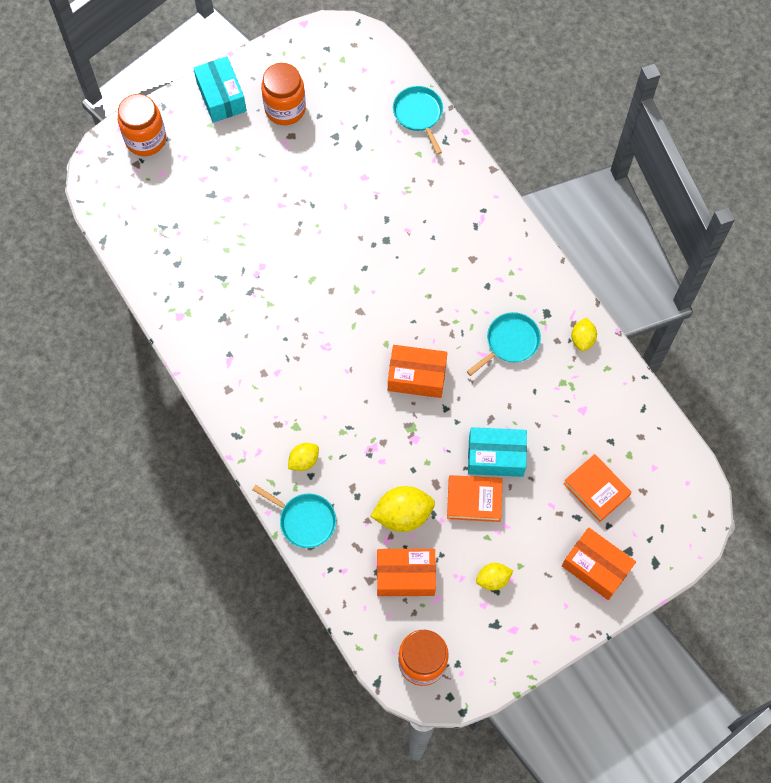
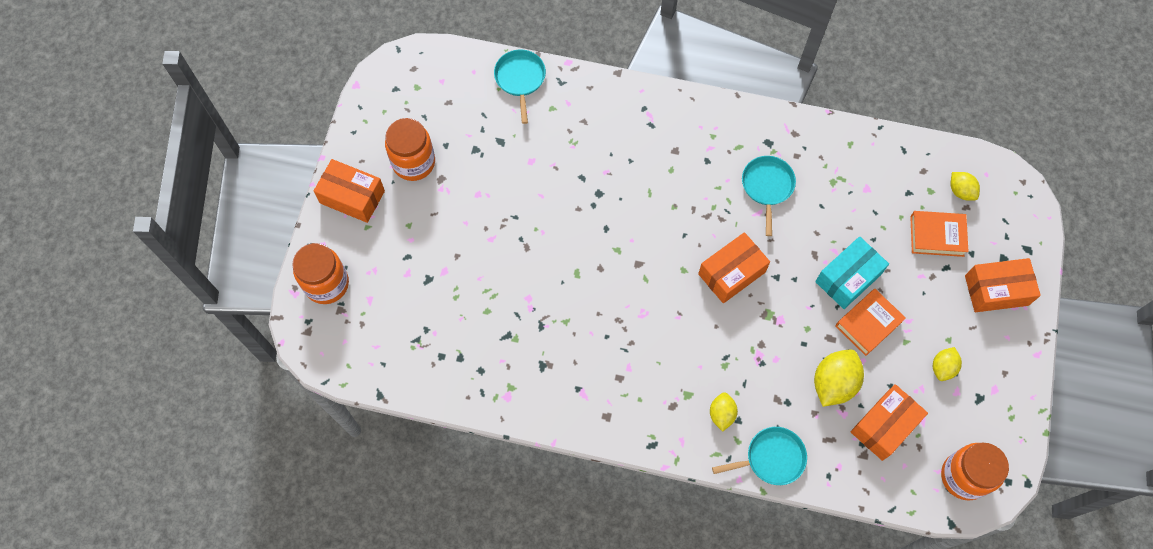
camera: 45 degrees left, 0 degrees up
(221, 97) = (352, 197): turquoise box -> orange box
(419, 114) = (520, 79): turquoise pan -> turquoise pan turned 60 degrees clockwise
(582, 339) = (812, 139): yellow lemon -> yellow lemon (960, 191)

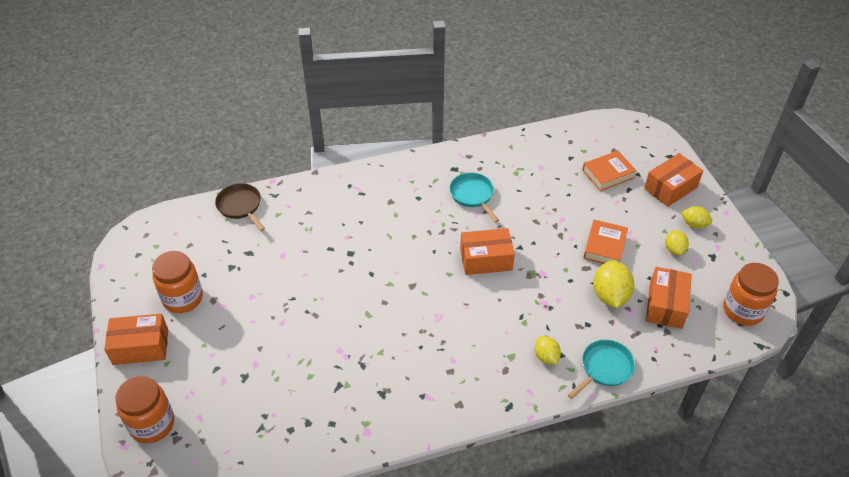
camera: 30 degrees left, 20 degrees down
(520, 79) = (240, 206): turquoise pan -> brown pan
(731, 273) = (486, 259): orange box -> orange box turned 60 degrees clockwise
(848, 278) = (569, 225): turquoise box -> none
(960, 191) = (603, 142): yellow lemon -> yellow lemon (694, 224)

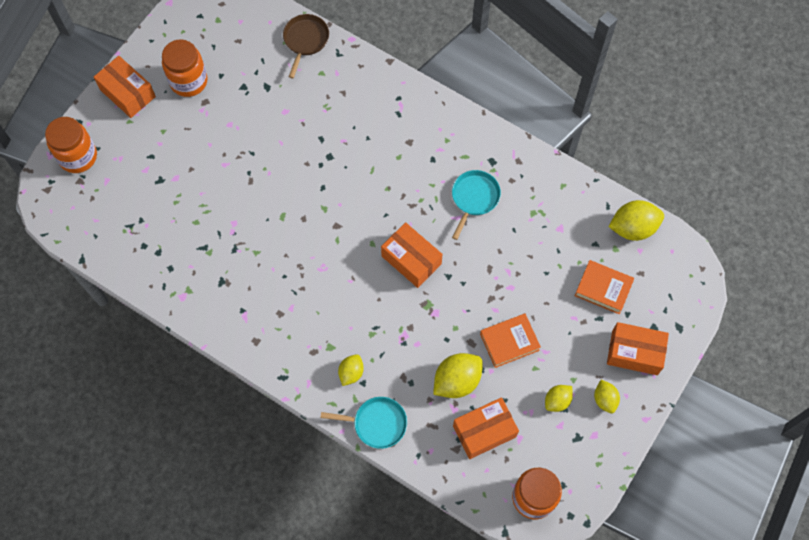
camera: 50 degrees right, 20 degrees up
(576, 133) = (633, 228): none -> yellow lemon

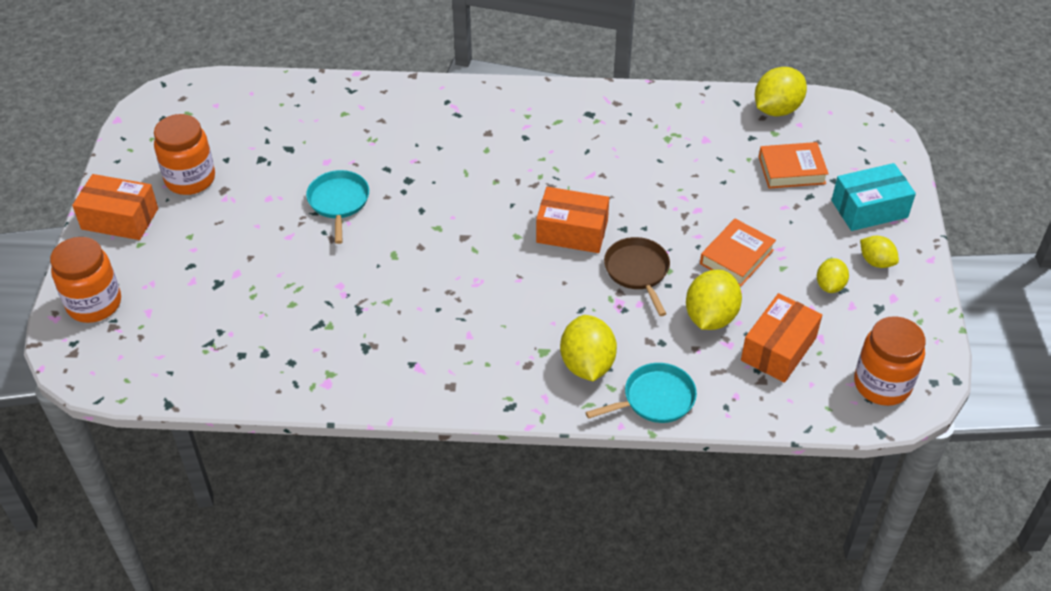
camera: 30 degrees left, 20 degrees down
(305, 40) = (305, 93): brown pan -> brown pan (637, 271)
(351, 373) = (587, 364): yellow lemon -> yellow lemon, size x1.70
(474, 198) = (596, 151): turquoise pan -> turquoise pan (338, 202)
(634, 352) = (869, 209): orange box -> turquoise box

